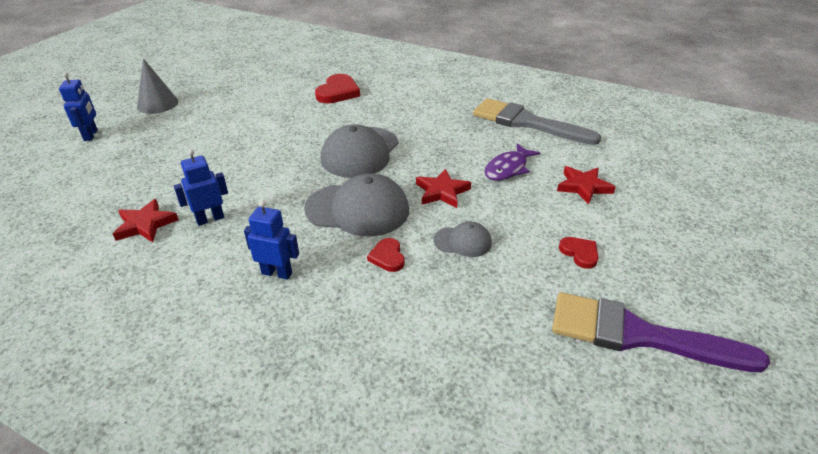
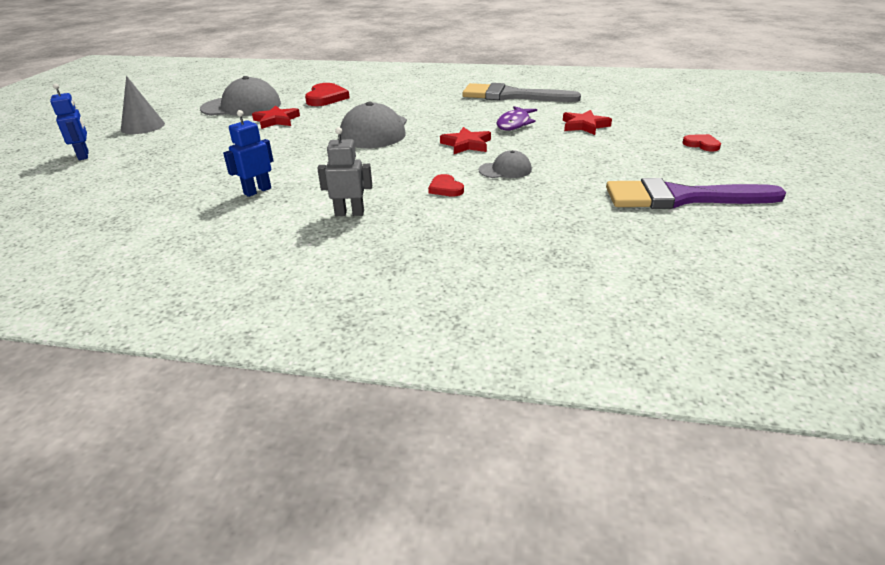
camera: 15 degrees left, 5 degrees down
(145, 224) = (192, 204): red star -> red star (276, 120)
(277, 273) = (349, 213): blue robot -> grey robot
(357, 209) = (397, 165): grey cap -> grey cap (241, 106)
(579, 253) = (606, 162): red heart -> red heart (701, 144)

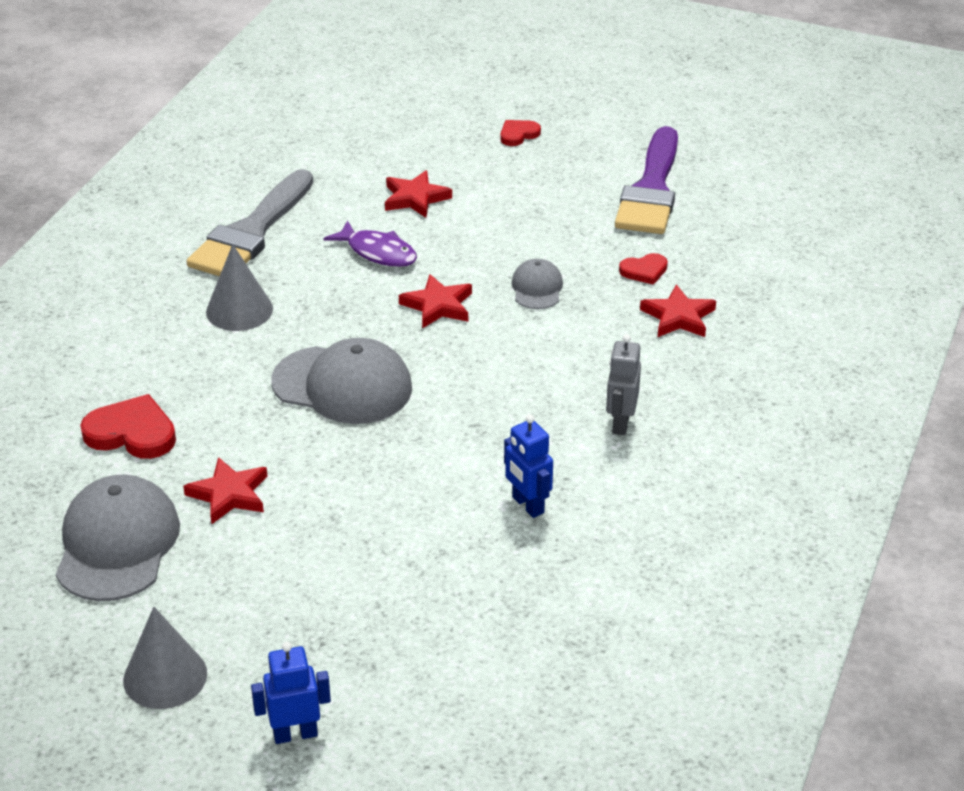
camera: 80 degrees left, 5 degrees up
(436, 103) = (239, 310): none -> grey cone
(445, 188) = (575, 341): red heart -> red heart (644, 271)
(498, 224) = (678, 317): none -> red star

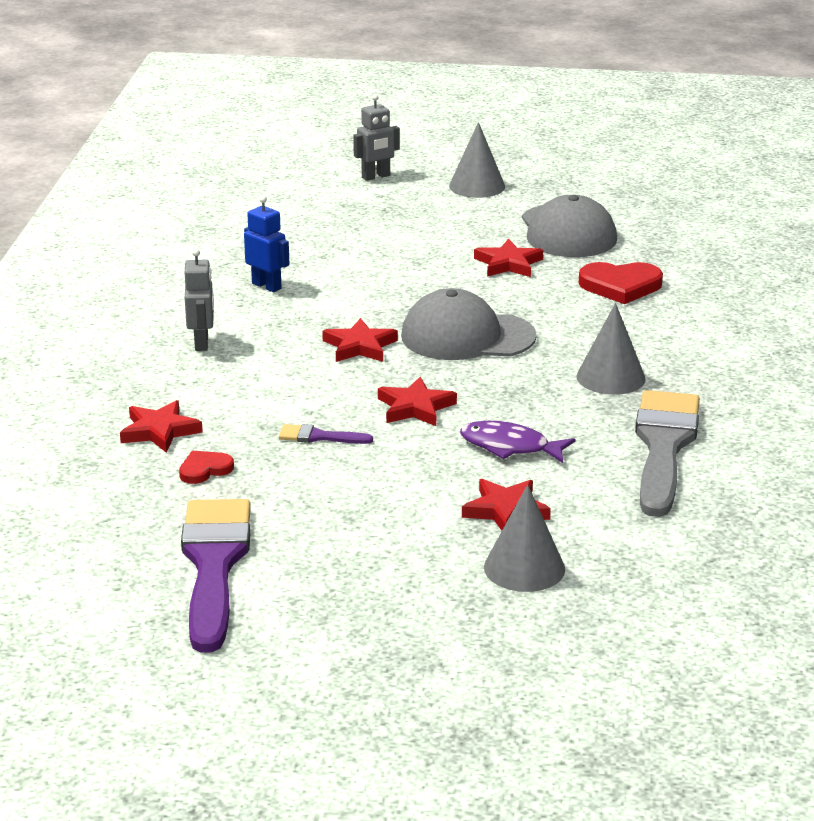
camera: 165 degrees right, 10 degrees down
(295, 734) = (376, 177): blue robot -> grey robot
(427, 155) = (524, 568): none -> grey cone
(458, 390) = (359, 346): none -> red star
(518, 134) = (418, 617): red heart -> none
(537, 288) = (319, 437): grey cap -> purple brush

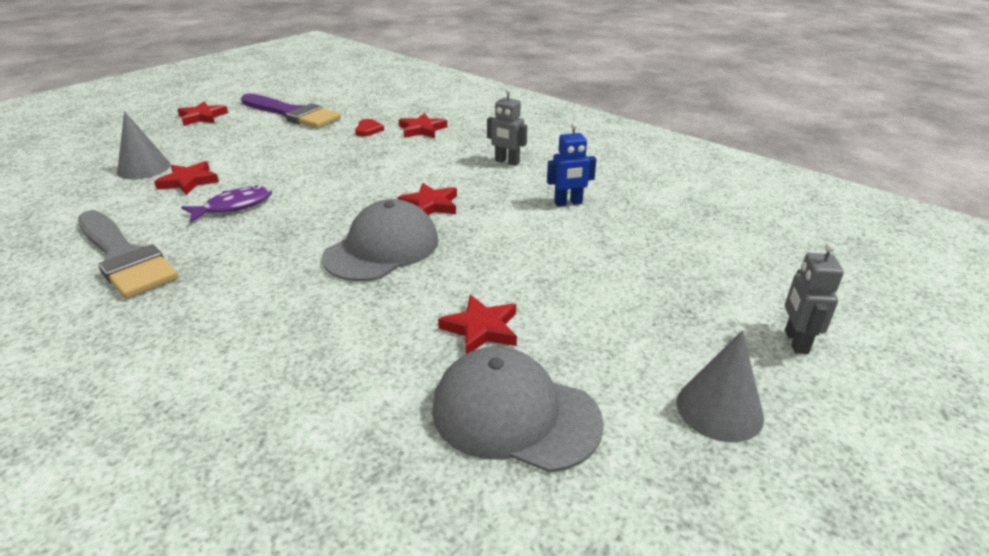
camera: 125 degrees right, 5 degrees up
(319, 437) = (348, 161): purple brush -> none
(415, 407) = (327, 195): red star -> red star (202, 117)
(610, 377) = (228, 281): grey cone -> none
(620, 286) = (347, 377): red heart -> none

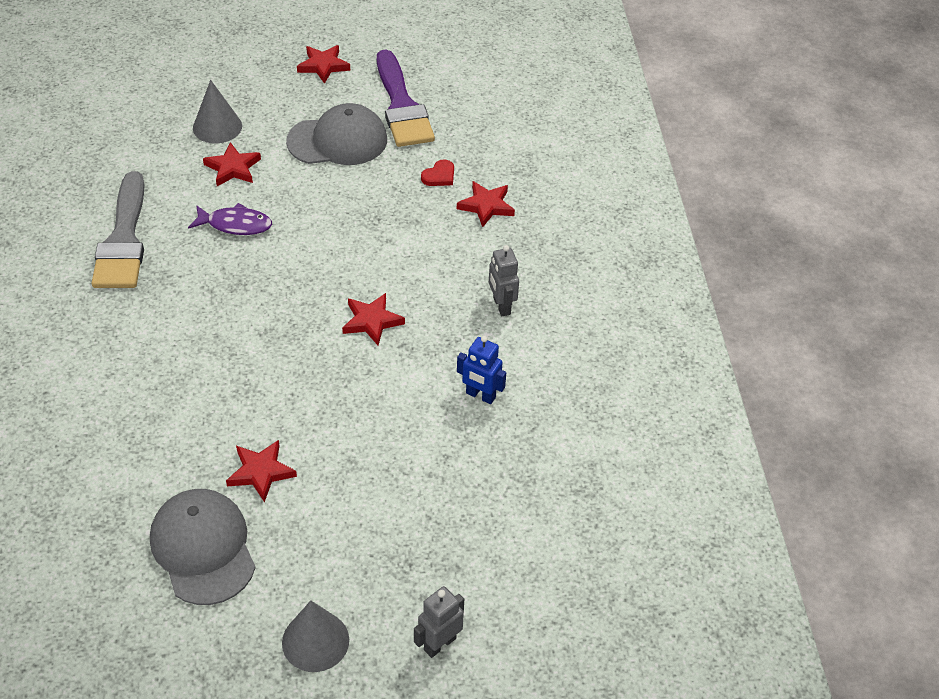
camera: 40 degrees right, 15 degrees up
(382, 248) = (284, 348): grey cap -> grey cap (337, 140)

